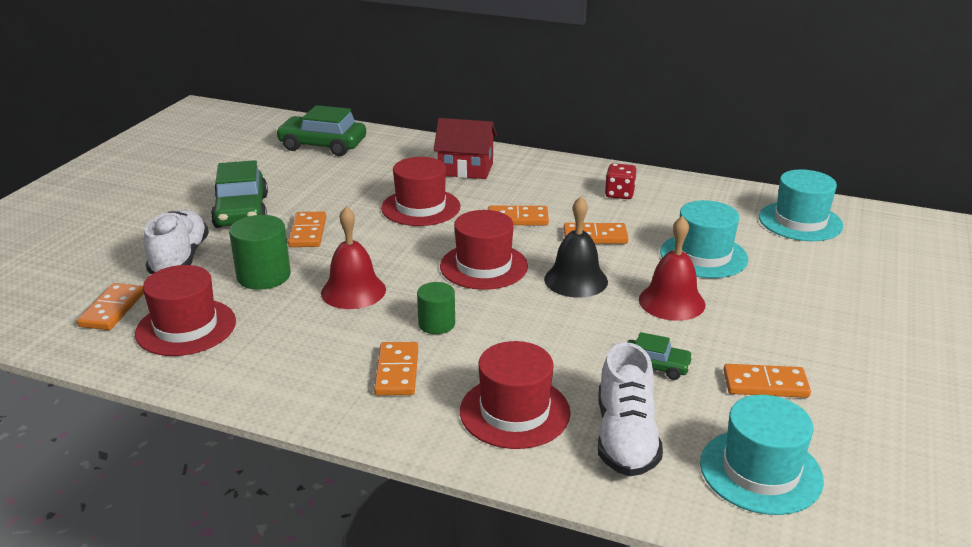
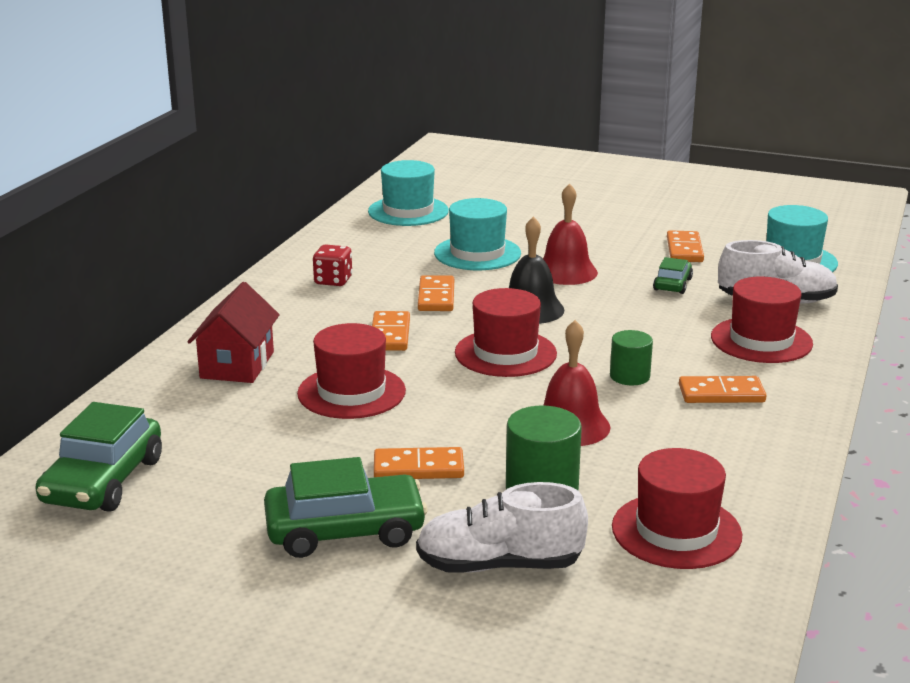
camera: 90 degrees left, 5 degrees down
(112, 309) = (648, 600): orange domino -> none

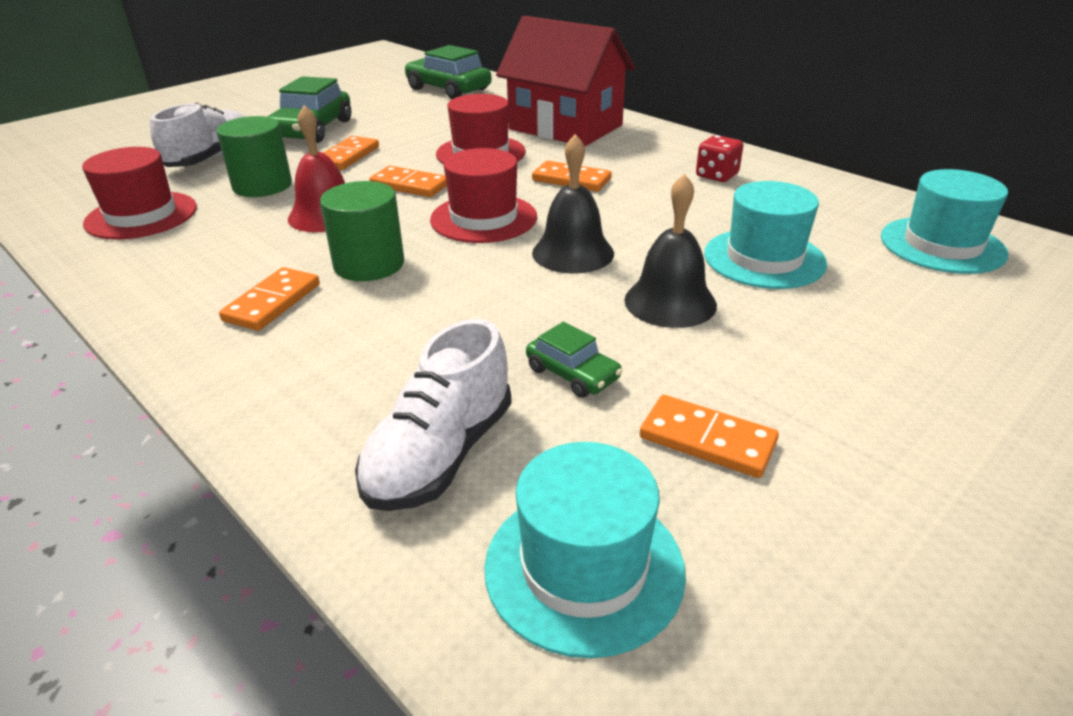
camera: 115 degrees right, 10 degrees up
(237, 365) = (565, 127): red house -> red house, size x1.64
(436, 297) = (643, 213): orange domino -> orange domino (410, 185)
(566, 272) = (670, 302): red bell -> black bell
(629, 376) = (369, 264): green cylinder -> green cylinder, size x1.56
(761, 340) = (343, 381): red hat -> none

